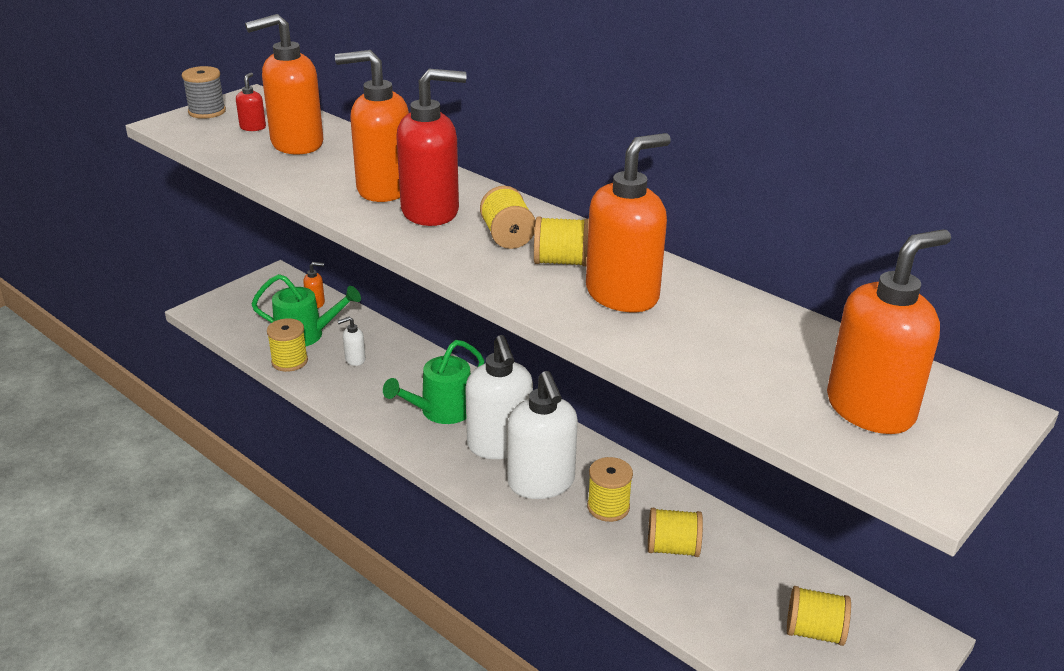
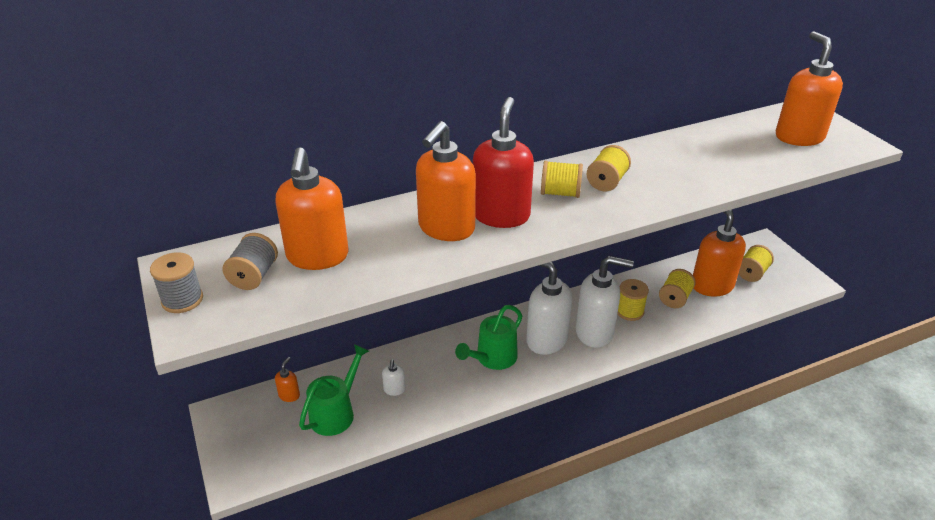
camera: 65 degrees left, 5 degrees up
(253, 127) = (254, 276): red soap dispenser -> grey spool
(289, 361) = (369, 432): yellow spool -> none
(440, 411) = (492, 358): green watering can -> green watering can turned 60 degrees clockwise
(499, 445) = (546, 340): white soap dispenser -> white soap dispenser turned 150 degrees counterclockwise
(623, 295) = (659, 172): orange soap dispenser -> orange soap dispenser (711, 285)

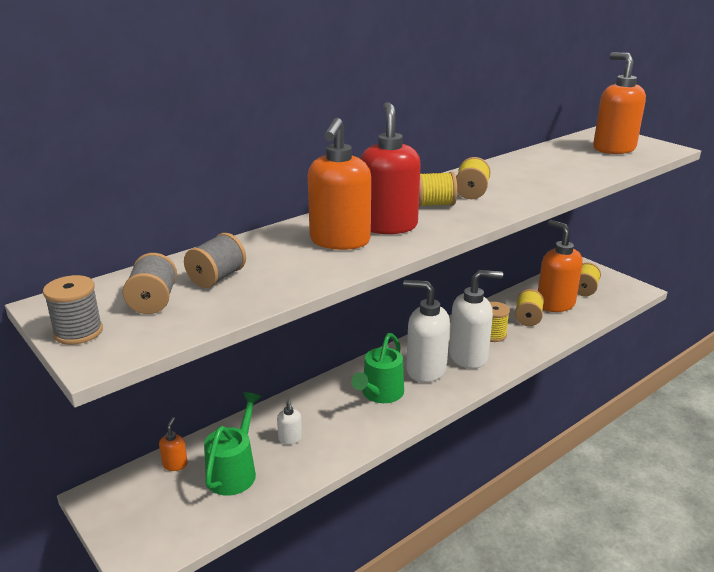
camera: 15 degrees left, 10 degrees down
(317, 257) = (217, 278): orange soap dispenser -> grey spool

